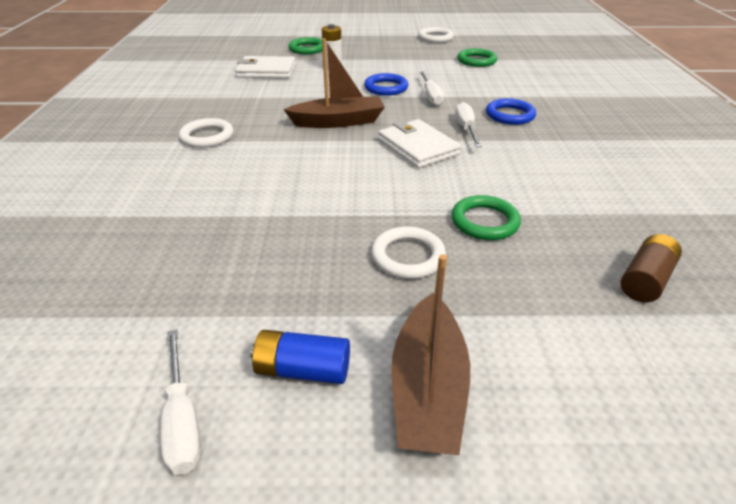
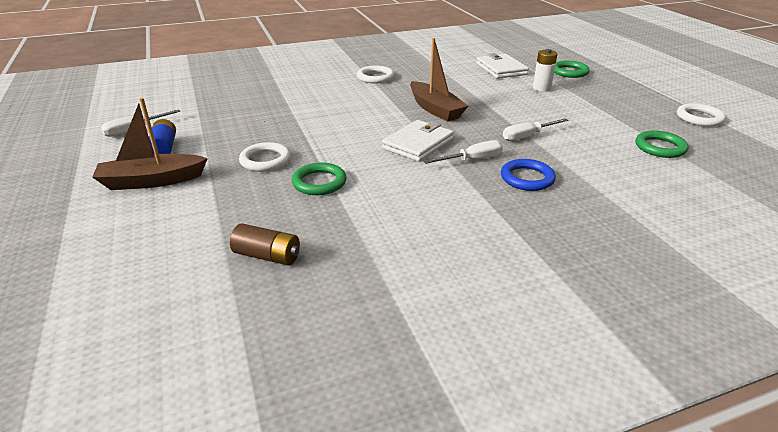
camera: 70 degrees right, 5 degrees down
(386, 88) = (523, 115): blue ring -> none

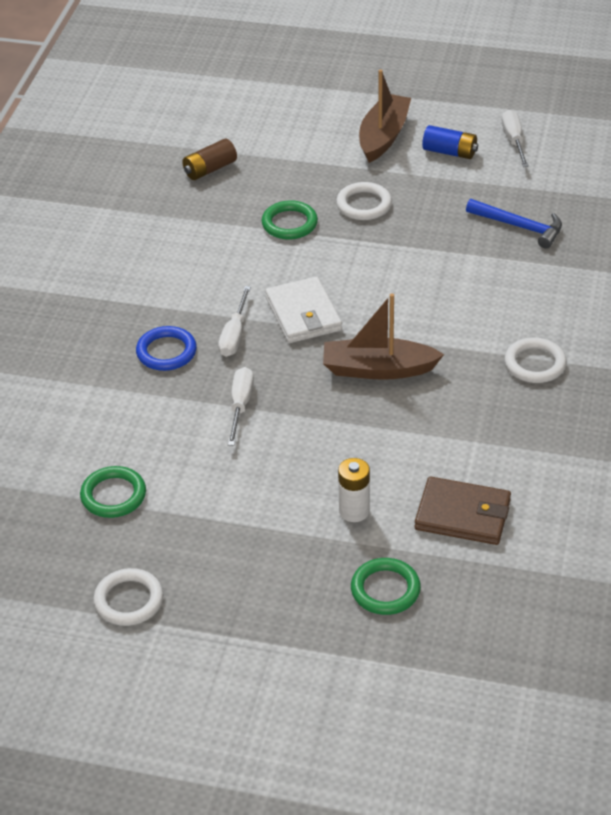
camera: 125 degrees right, 10 degrees up
(248, 106) = (520, 227): none -> blue hammer
(501, 69) = (463, 515): white wallet -> brown wallet

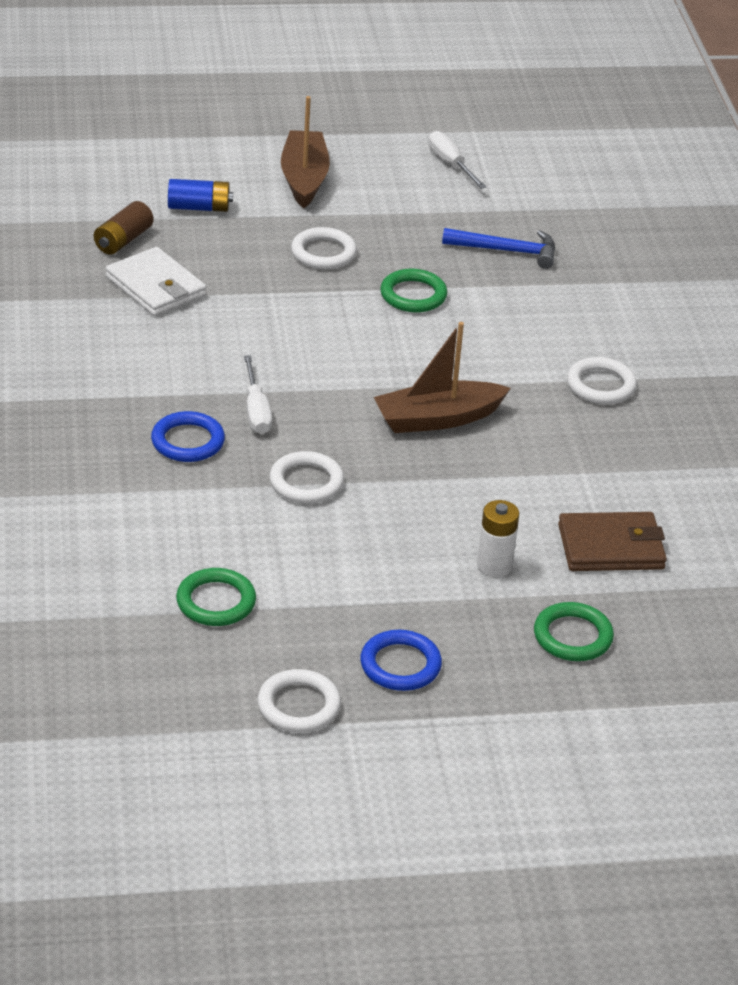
camera: 25 degrees left, 5 degrees down
(228, 583) = (400, 665): none -> blue ring
(240, 405) = (306, 482): white screwdriver -> white ring
(289, 223) = (250, 285): green ring -> green ring (413, 295)
(303, 314) = (322, 376): white wallet -> white wallet (156, 287)
(449, 152) = (387, 185): blue battery -> blue battery (199, 207)

